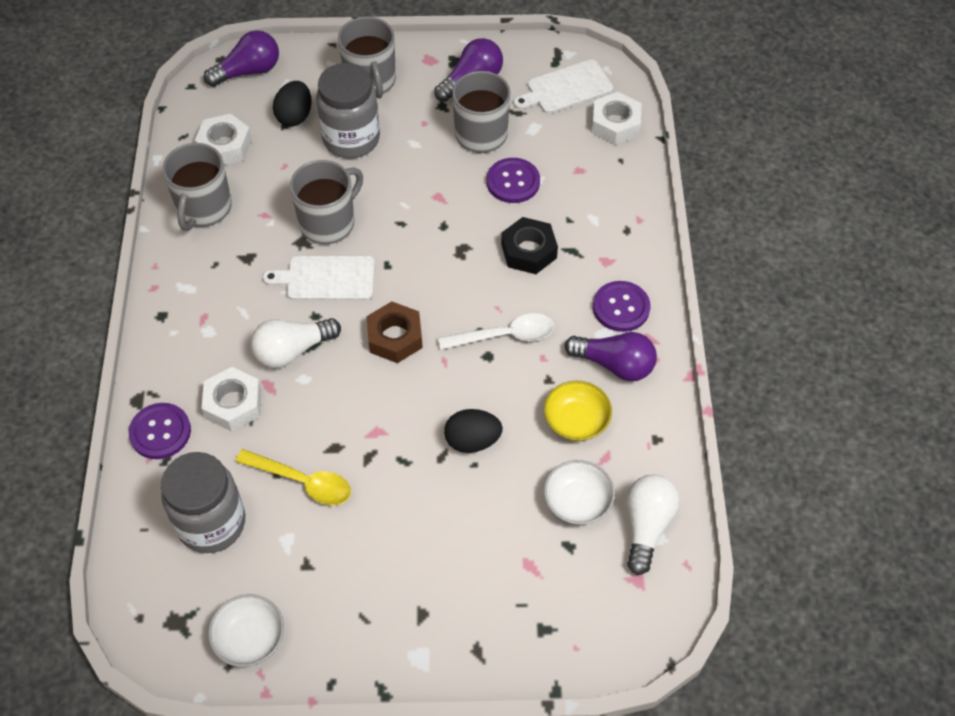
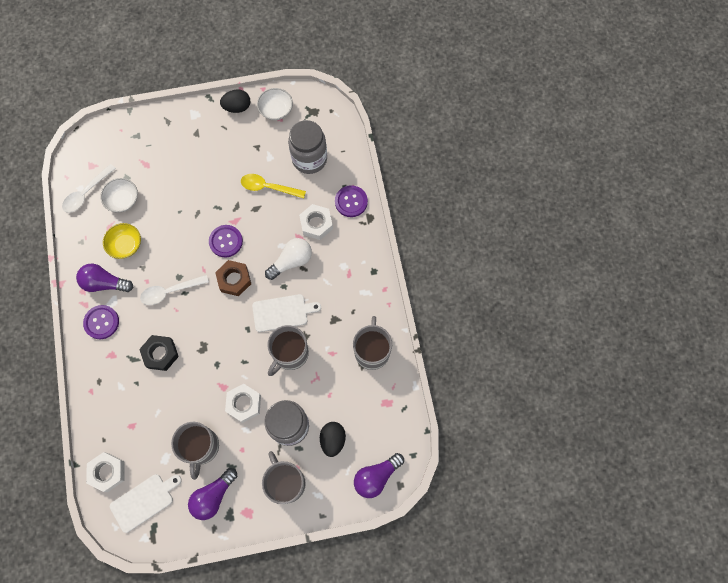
camera: 170 degrees right, 15 degrees up
(225, 146) = (373, 405): white nut -> white nut (244, 404)
(472, 441) = (181, 224): black egg -> black egg (237, 107)
(513, 182) = (175, 408): purple button -> purple button (226, 241)
(646, 526) = (86, 193): white light bulb -> white spoon

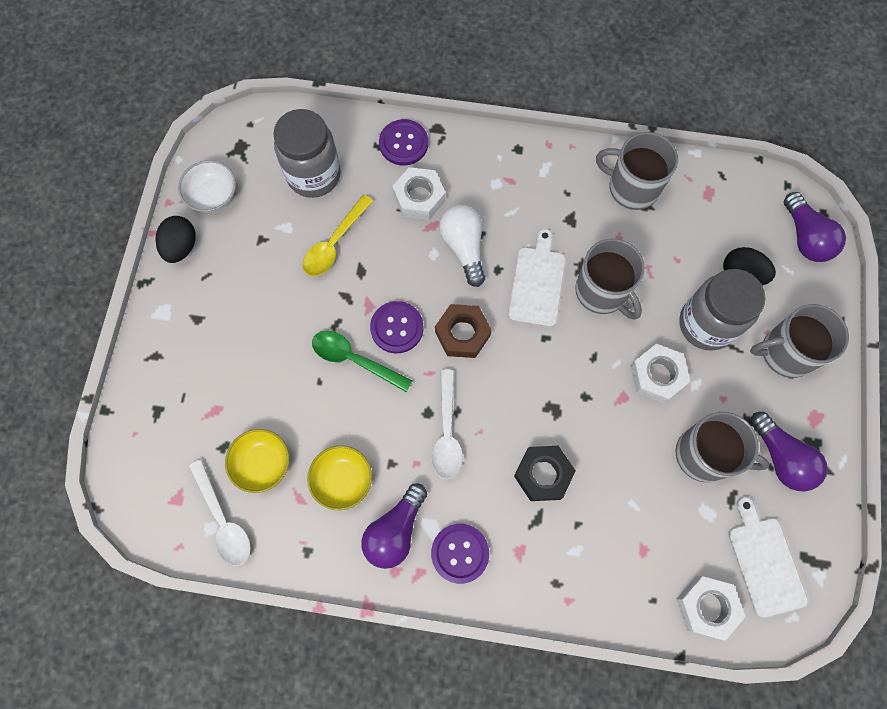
camera: 70 degrees left, 0 degrees up
(123, 200) = (262, 463): white bowl -> yellow bowl
(198, 225) = (354, 359): none -> green spoon

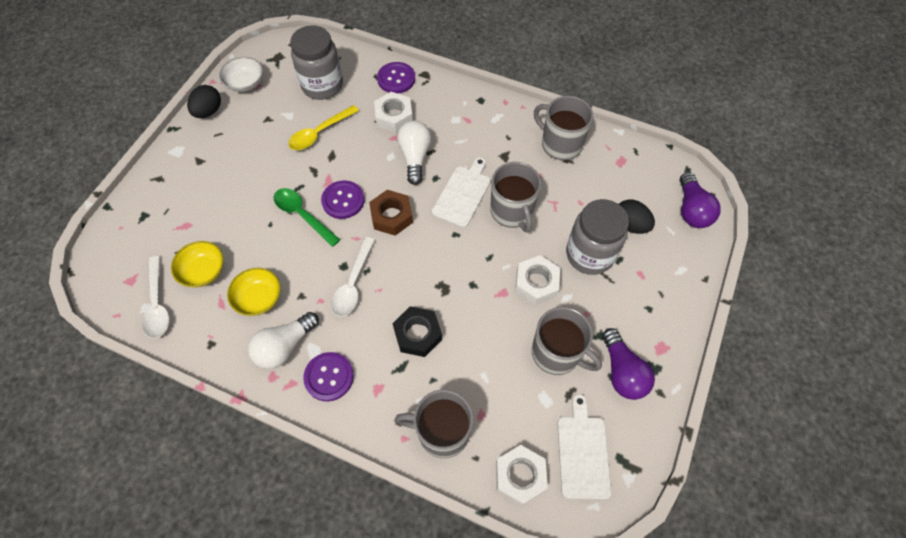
camera: 15 degrees right, 10 degrees down
(395, 531) = (284, 346): purple light bulb -> white light bulb
(785, 353) = (650, 291): grey mug -> grey mug (442, 432)

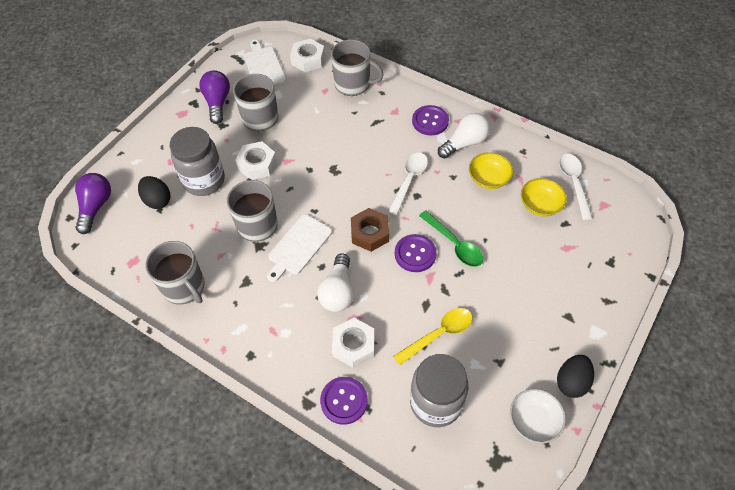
camera: 170 degrees left, 5 degrees down
(417, 334) = (360, 140): black nut -> none
(583, 452) = (264, 66): white cutting board -> white cutting board turned 150 degrees clockwise

